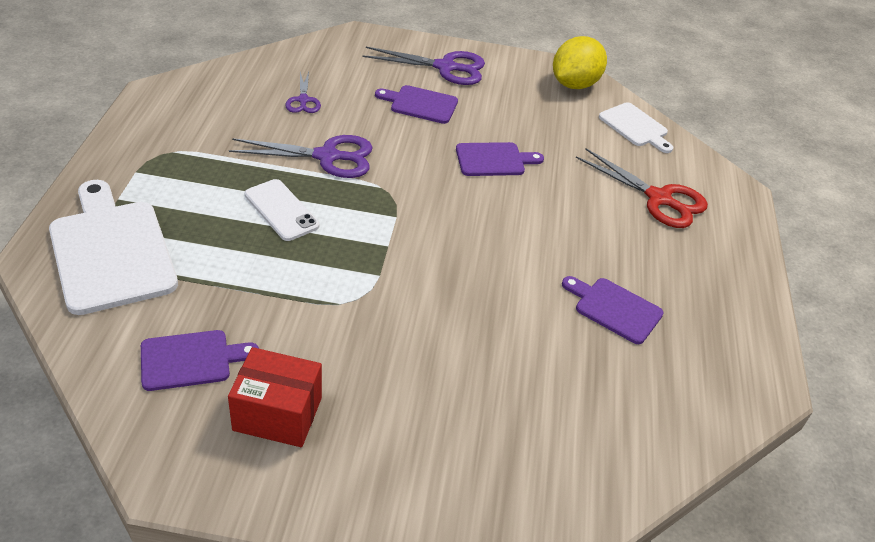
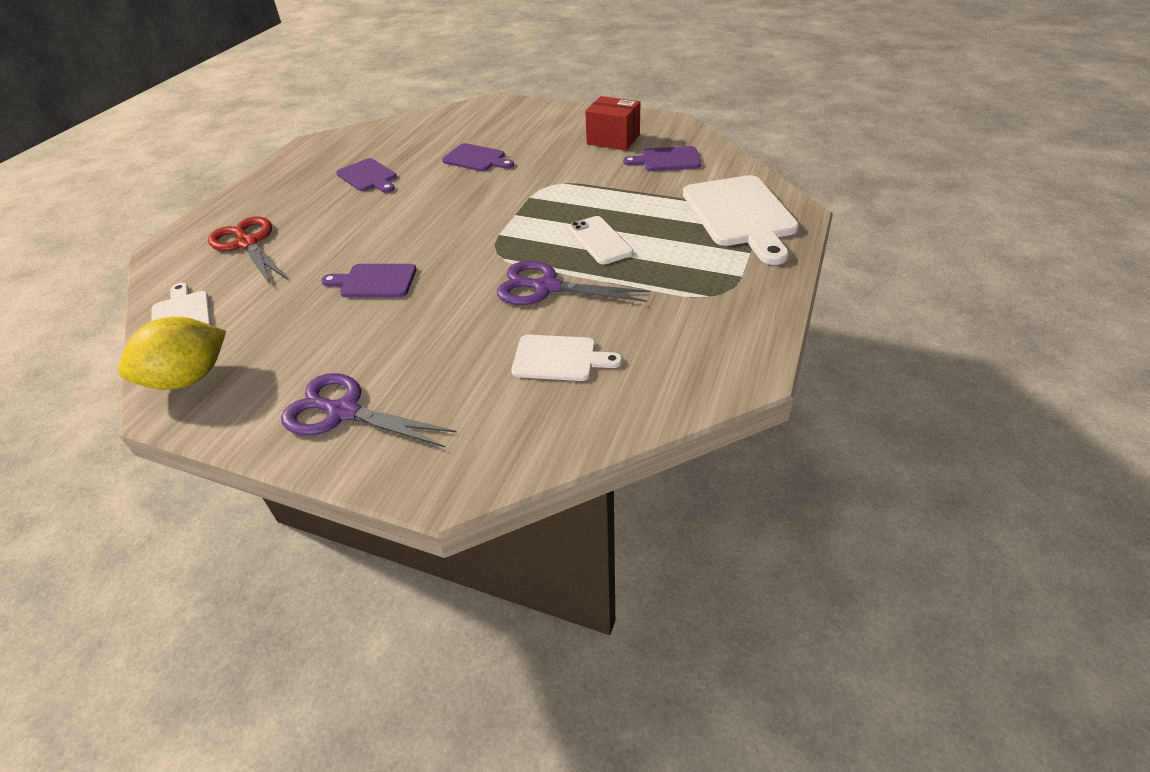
camera: 160 degrees left, 0 degrees up
(303, 100) = (559, 358): purple scissors -> white cutting board
(420, 104) = (414, 350): purple cutting board -> purple cutting board (476, 159)

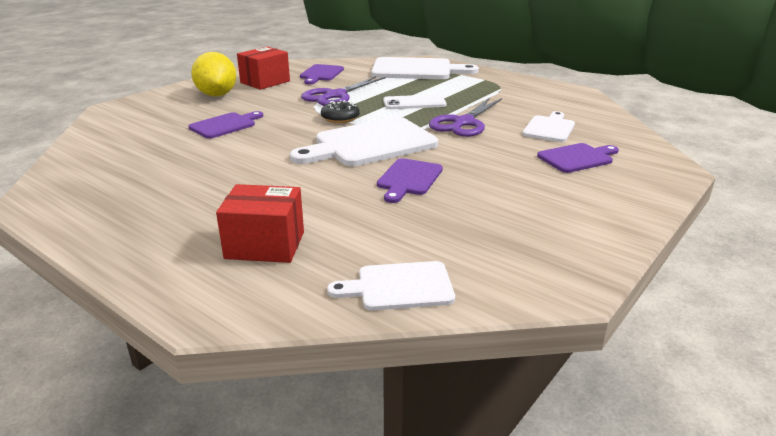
camera: 75 degrees left, 15 degrees down
(188, 378) = (526, 275): yellow lemon -> yellow lemon (217, 95)
(248, 244) = (265, 245): red scissors -> red box
(344, 412) = (593, 198): purple scissors -> purple scissors (335, 95)
(368, 176) = (188, 172): purple cutting board -> purple cutting board (577, 158)
(457, 241) = (370, 144): none -> white cutting board
(523, 208) = (340, 118): none -> black donut

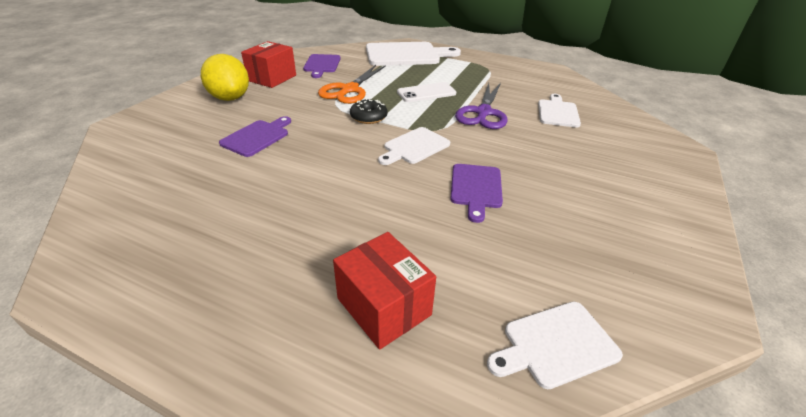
camera: 15 degrees left, 10 degrees up
(265, 245) = (384, 306): red box -> red box turned 60 degrees clockwise
(335, 95) = (349, 90): purple scissors -> orange scissors
(370, 144) = (414, 147): white cutting board -> white cutting board, size x0.56
(577, 158) = (602, 144): purple cutting board -> none

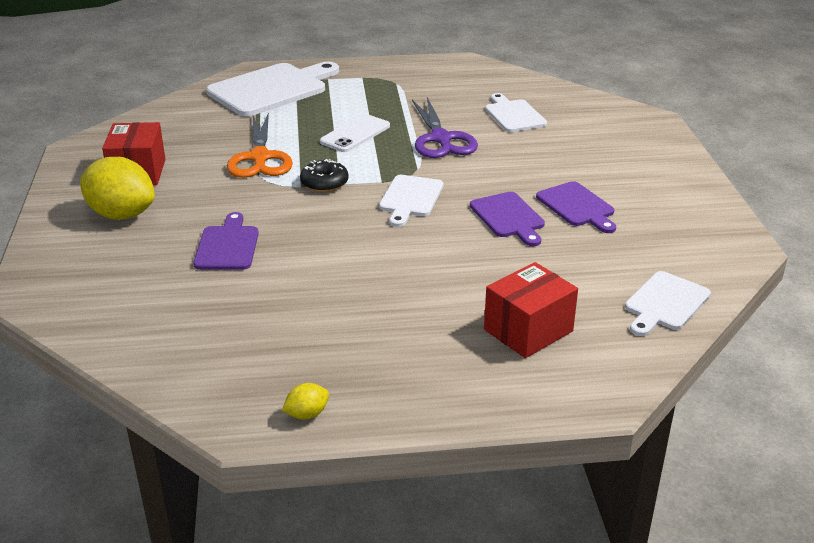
camera: 30 degrees left, 5 degrees down
(119, 297) = (307, 414): none -> yellow lemon
(322, 65) = (179, 135): purple cutting board -> purple cutting board (577, 206)
(384, 306) = (528, 330): red box -> red box turned 60 degrees counterclockwise

